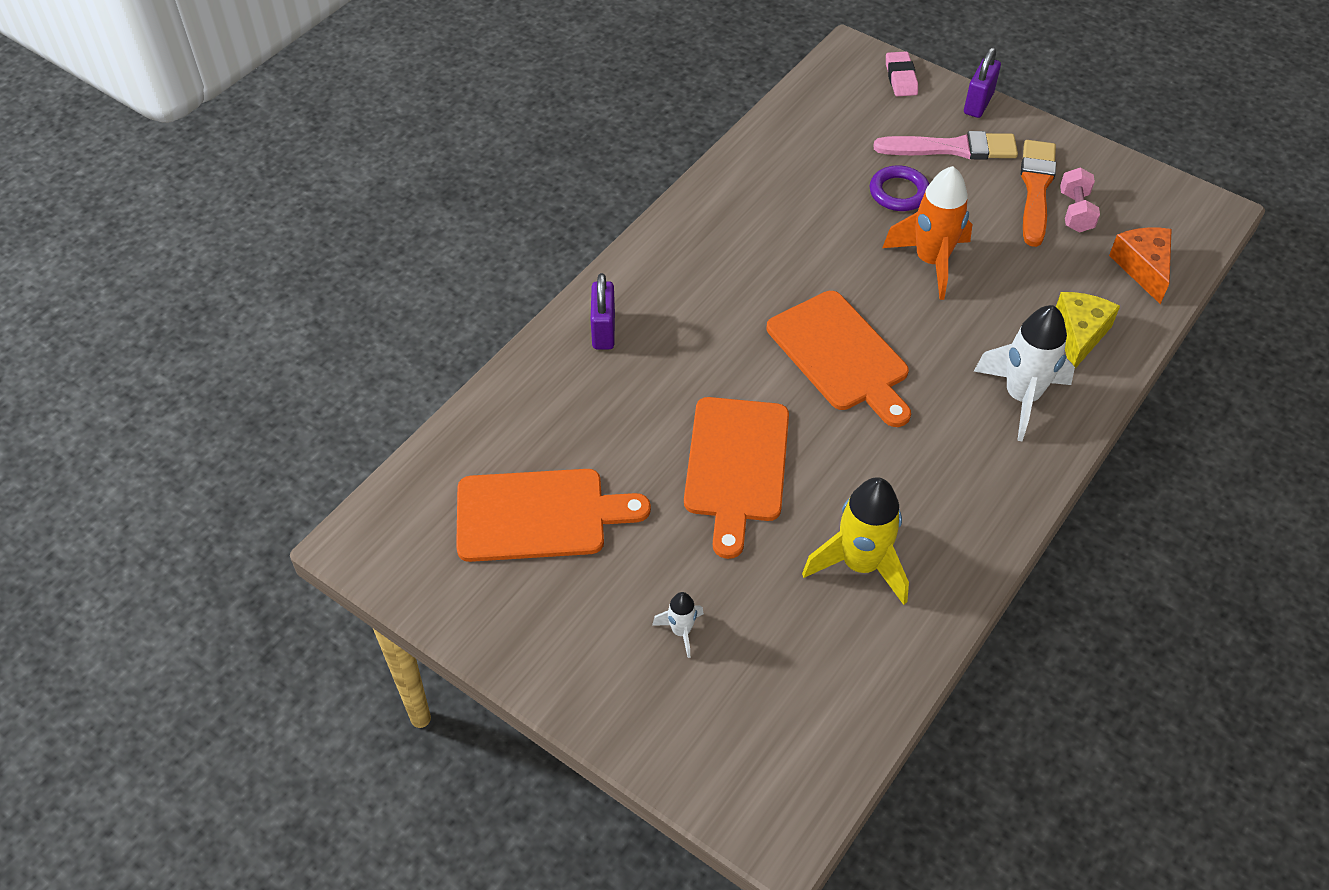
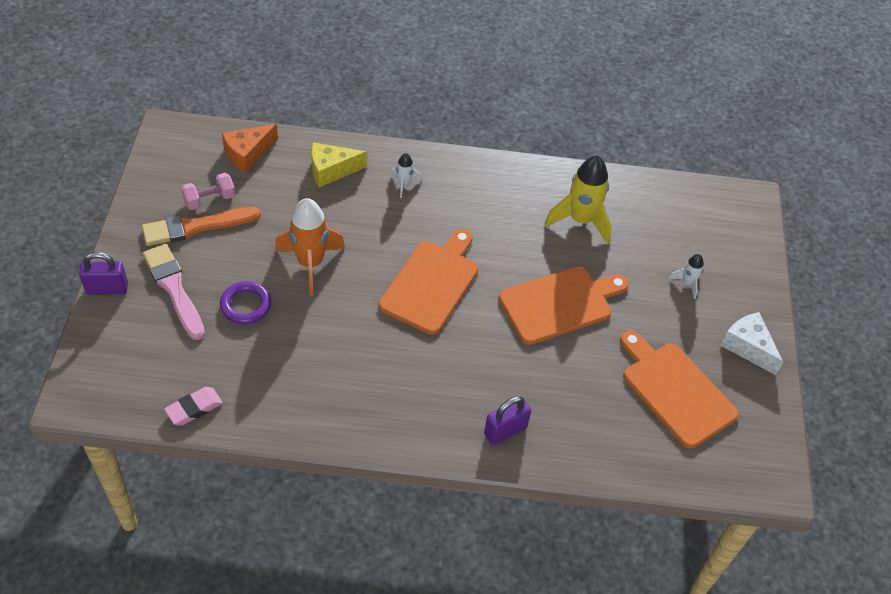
camera: 125 degrees left, 0 degrees up
(540, 639) = (748, 347): none -> white cheese
(901, 78) = (95, 351): pink eraser -> pink eraser (194, 408)
(1021, 397) = (404, 184): white rocket -> white rocket, size x0.49

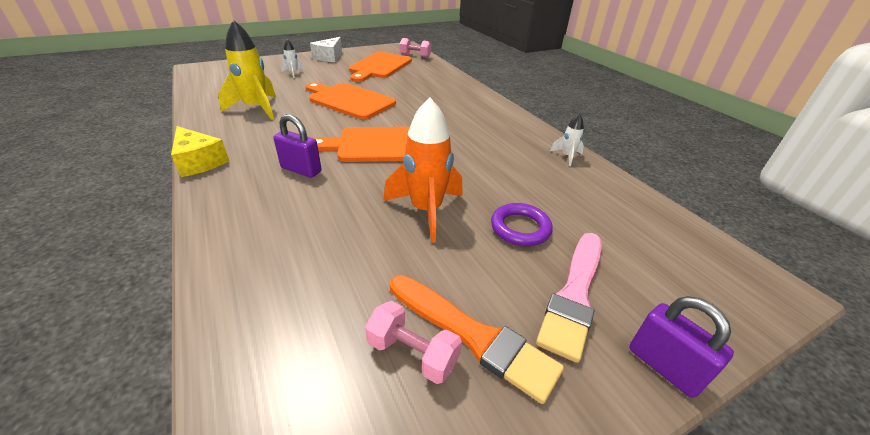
camera: 120 degrees left, 15 degrees down
(194, 408) = (642, 206): pink eraser -> none
(247, 153) = (279, 366): orange cheese -> none
(331, 170) = (269, 255): yellow cheese -> yellow cheese (199, 162)
(404, 184) = (262, 195): white rocket -> white rocket (567, 156)
(505, 431) = (465, 96): purple padlock -> purple padlock (301, 170)
(710, 467) = (415, 56): none -> pink dumbbell

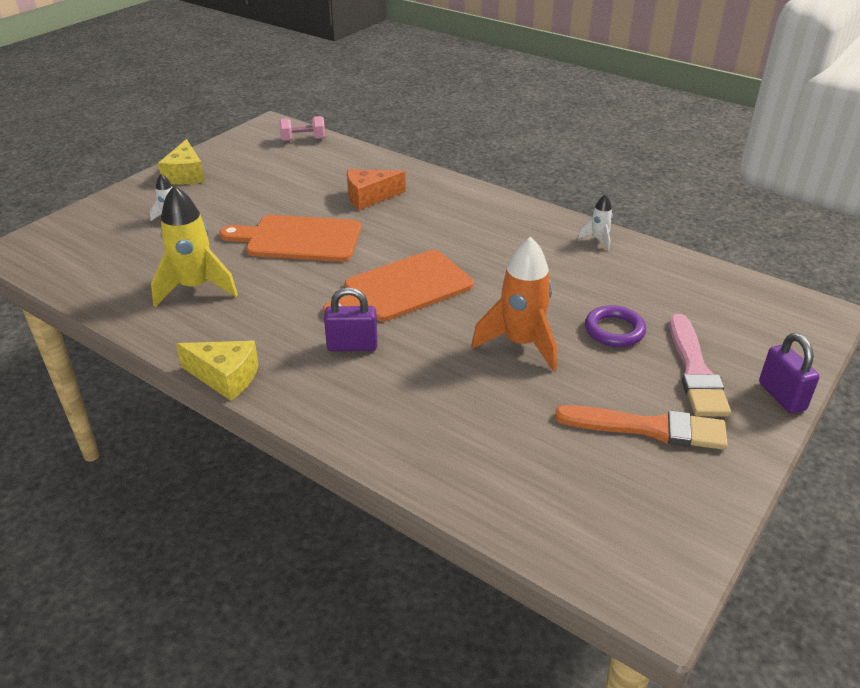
camera: 25 degrees left, 0 degrees up
(329, 57) = (185, 175): white cheese -> yellow cheese
(379, 66) = (275, 172): orange cutting board -> none
(412, 353) = (618, 457): pink dumbbell -> none
(420, 90) = (369, 197): none -> orange cheese
(664, 366) = (781, 396): purple padlock -> purple padlock turned 45 degrees clockwise

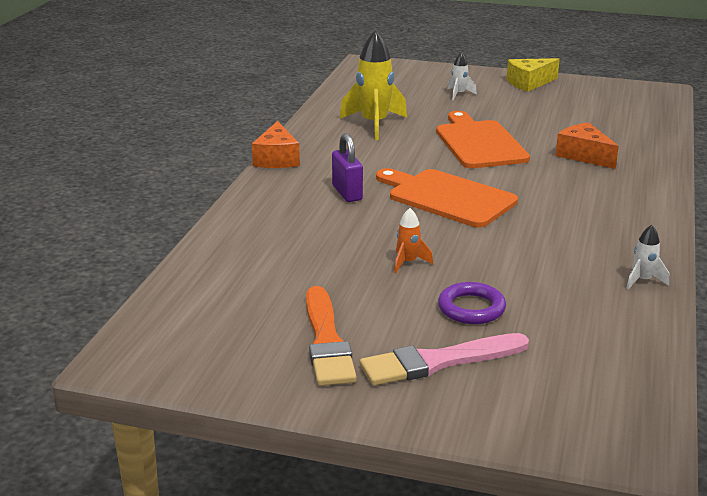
camera: 70 degrees right, 10 degrees down
(225, 377) = (276, 158): yellow cheese -> orange cheese
(303, 140) = (653, 108): pink dumbbell -> none
(521, 344) = (408, 263): orange rocket -> orange rocket, size x0.49
(781, 396) = (433, 421): purple padlock -> none

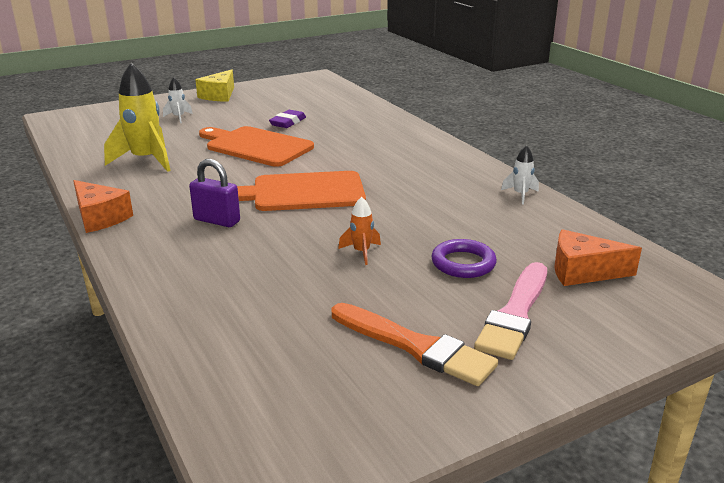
camera: 45 degrees left, 0 degrees up
(546, 130) = (288, 122): none -> purple eraser
(584, 155) = (343, 131): orange cheese -> orange cheese (583, 272)

